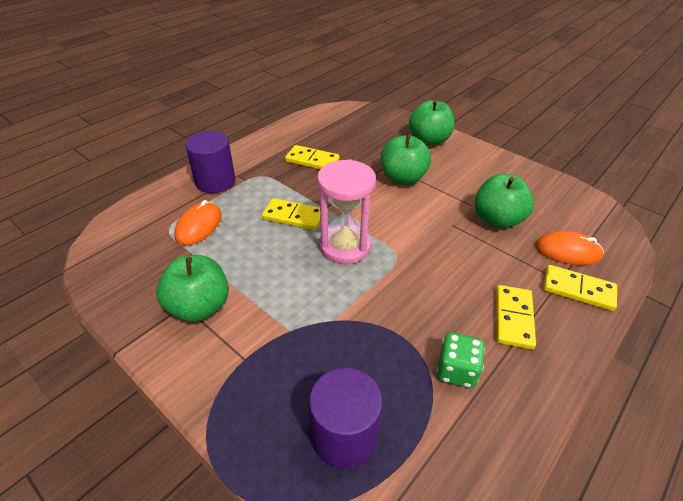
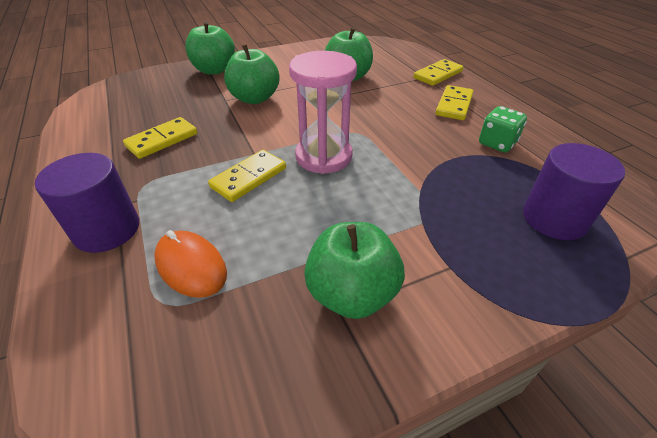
camera: 65 degrees left, 0 degrees up
(513, 318) = (454, 105): yellow domino -> yellow domino turned 75 degrees clockwise
(567, 251) = (399, 65): orange mouse -> none

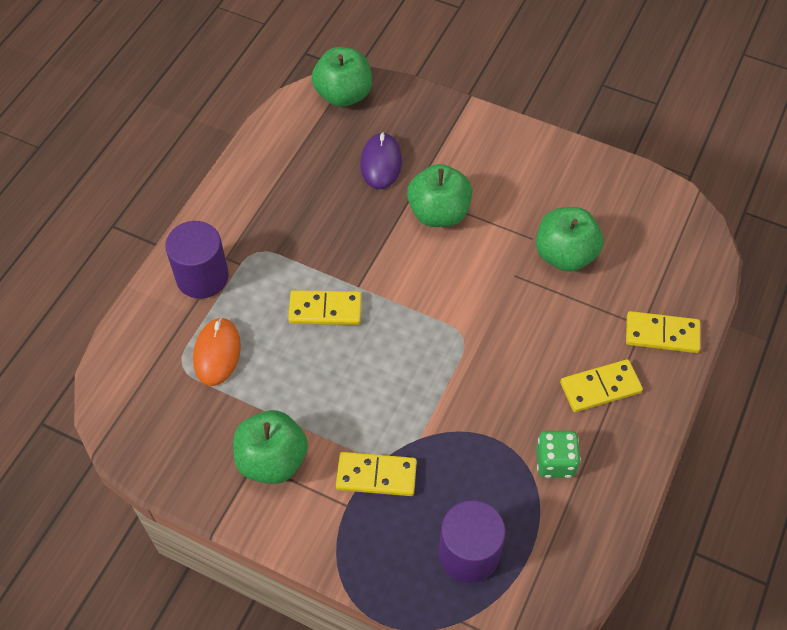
camera: 50 degrees right, 15 degrees up
(162, 140) = (313, 208): yellow domino -> yellow domino (376, 476)
(184, 100) = (381, 163): none -> purple mouse
(214, 70) = (455, 132): green apple -> green apple (343, 95)
(323, 156) = (400, 339): pink hourglass -> none

